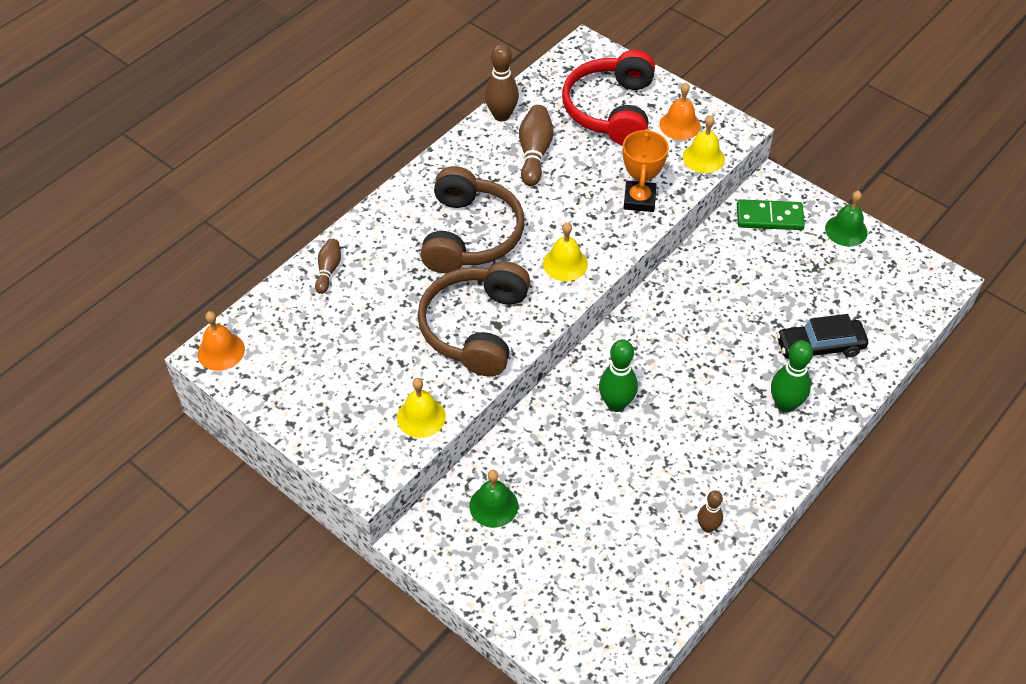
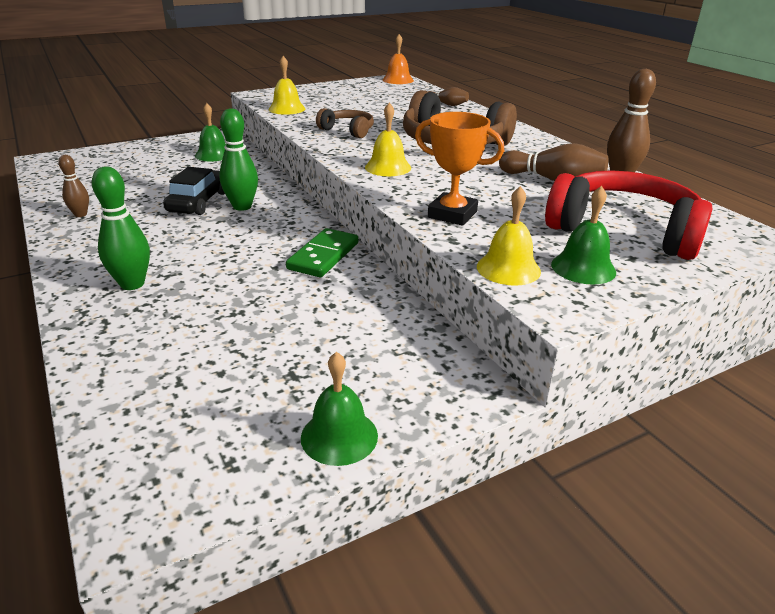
camera: 110 degrees right, 20 degrees down
(475, 328) = (348, 130): brown headphones -> brown headphones, size x0.52
(680, 125) = (583, 268): orange bell -> green bell
(769, 217) = (413, 364): green domino -> green domino (323, 256)
(820, 347) = (171, 332): black car -> black car (199, 202)

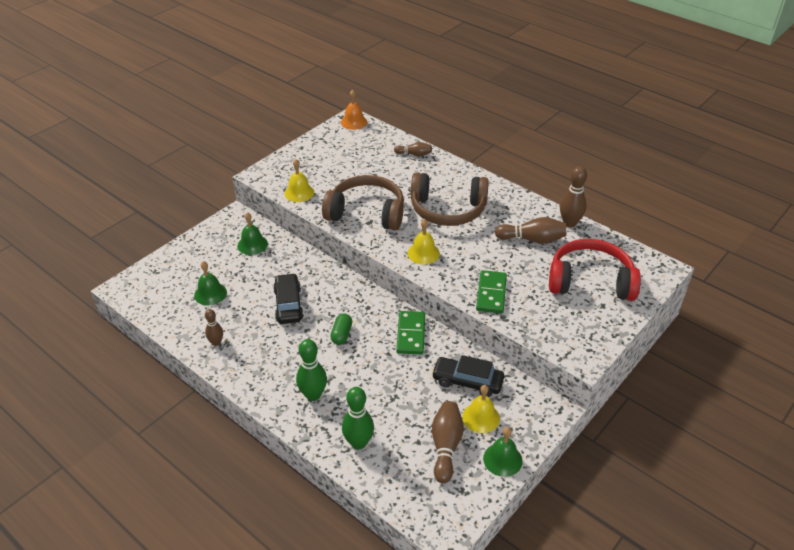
camera: 20 degrees left, 10 degrees up
(233, 238) = (341, 334): none -> green capsule
(242, 206) = (322, 301): green bowling pin -> green bowling pin (358, 443)
(258, 390) = (446, 446): none -> brown bowling pin
(348, 130) = (366, 213): brown headphones -> brown headphones, size x1.91
(362, 321) = (467, 381): none -> black car
(452, 214) = (491, 293): orange trophy -> green domino
(508, 268) = (545, 334): yellow bell -> yellow bell (481, 417)
(583, 268) = (582, 322): green bell -> green bell (210, 293)

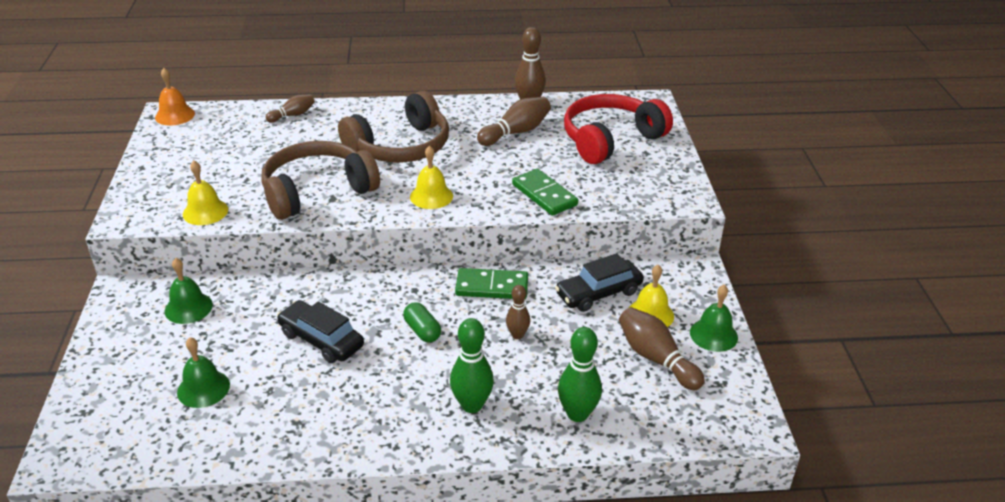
camera: 45 degrees left, 5 degrees down
(216, 342) = (284, 432): brown bowling pin -> brown bowling pin (517, 335)
(411, 334) = (492, 287): green domino -> green domino turned 45 degrees counterclockwise

